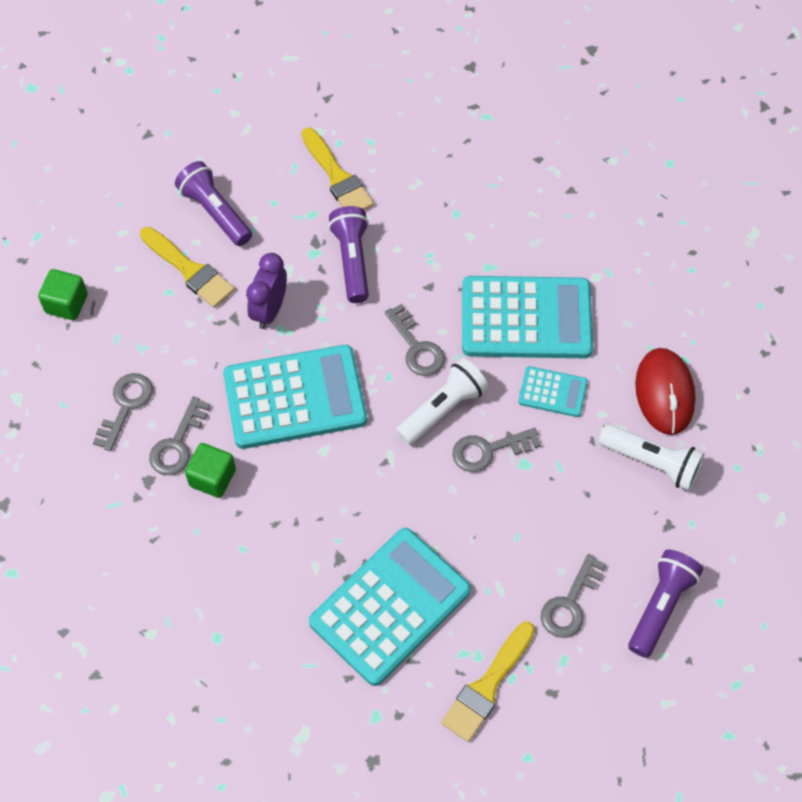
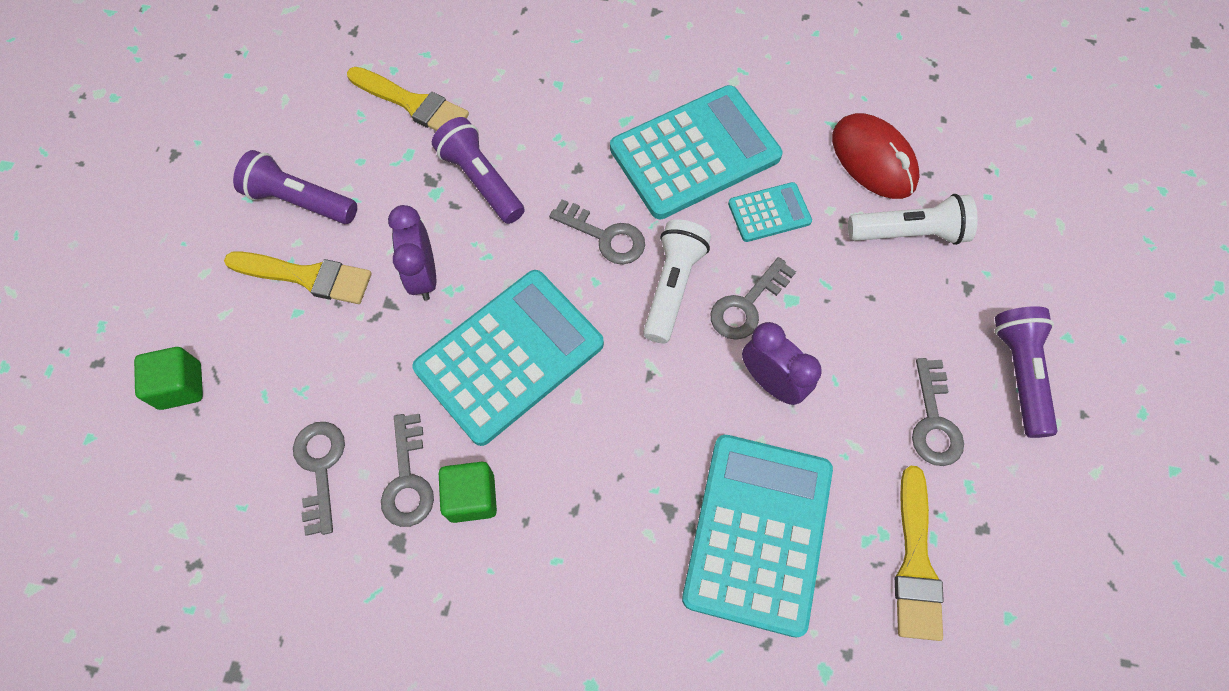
camera: 30 degrees left, 5 degrees up
(469, 513) = (771, 382): none -> purple clock

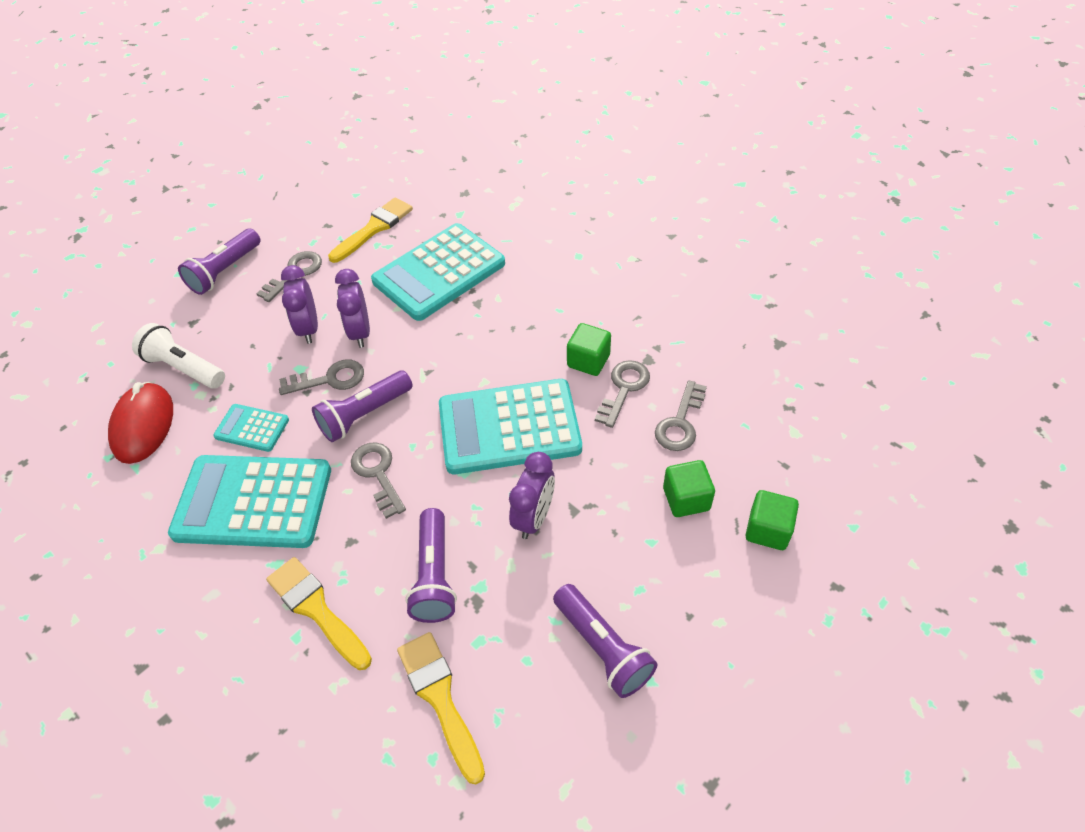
camera: 145 degrees left, 15 degrees down
(278, 376) = (686, 499): none -> green cube
(307, 276) = (629, 568): yellow brush -> yellow brush (316, 609)
(672, 286) = (364, 415): white flashlight -> purple flashlight
(833, 353) = (308, 328): none -> purple clock

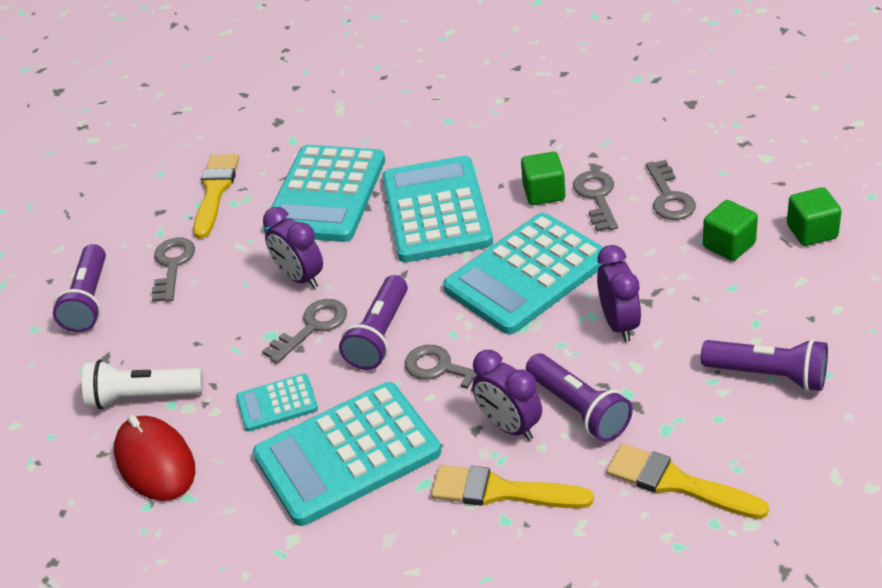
camera: 30 degrees left, 10 degrees down
(308, 328) = (242, 301): purple clock -> purple clock (509, 426)
(499, 330) = (436, 211): none -> turquoise calculator

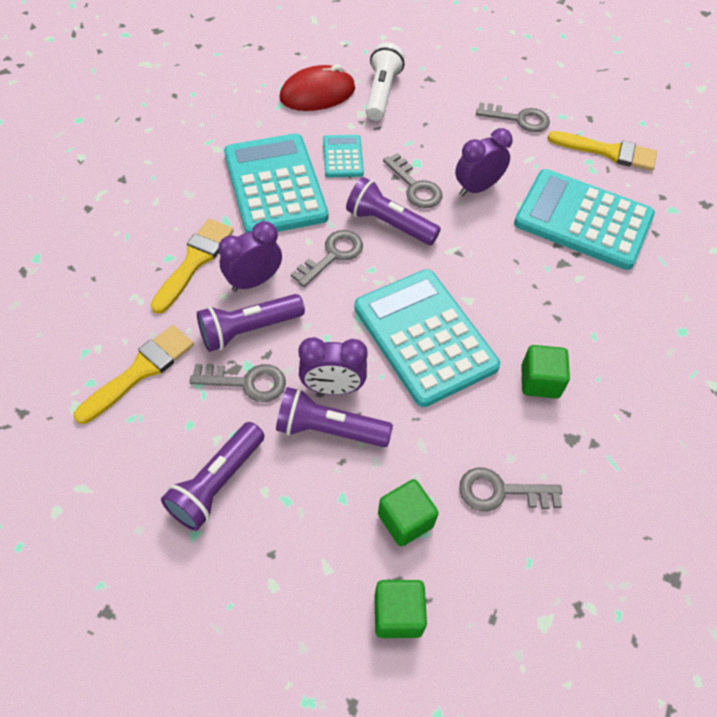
camera: 95 degrees right, 15 degrees up
(89, 301) = (493, 74): purple flashlight -> purple flashlight (329, 429)
(436, 211) = (537, 292): turquoise calculator -> none
(597, 197) = (519, 425): grey key -> grey key (246, 382)

